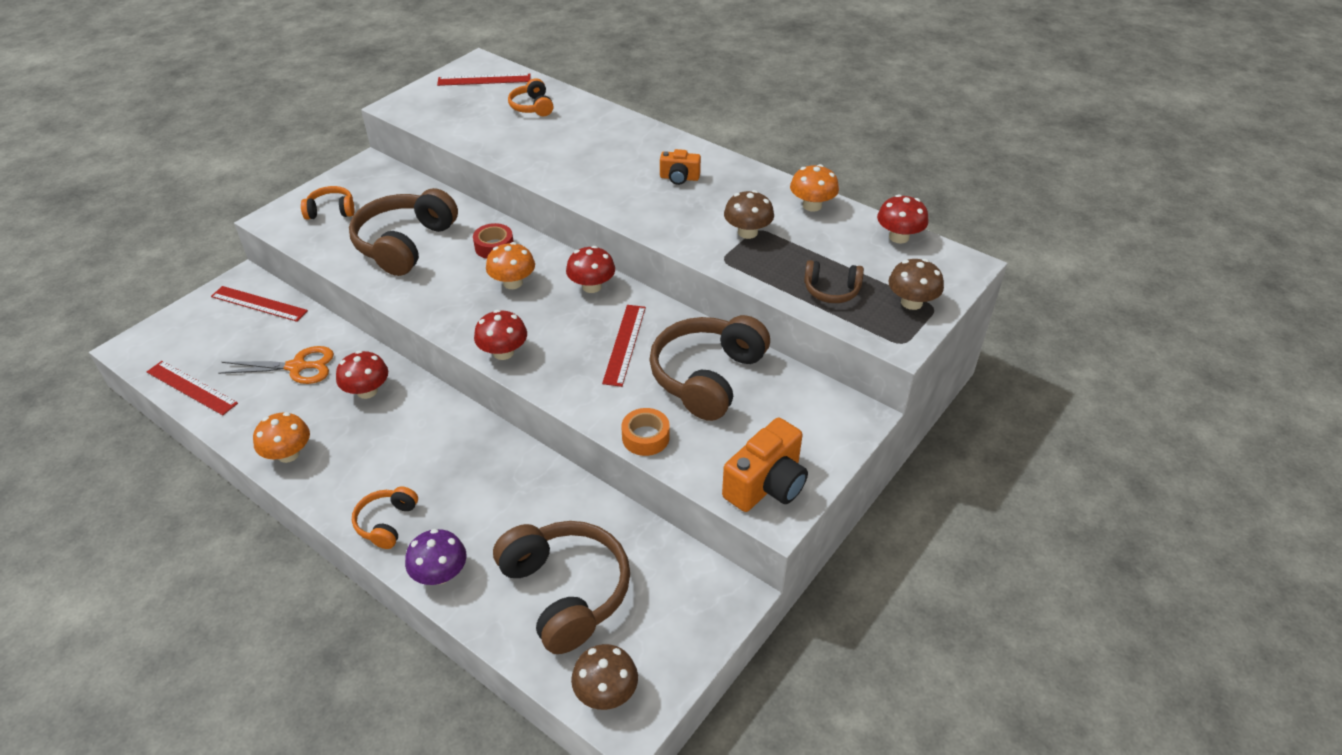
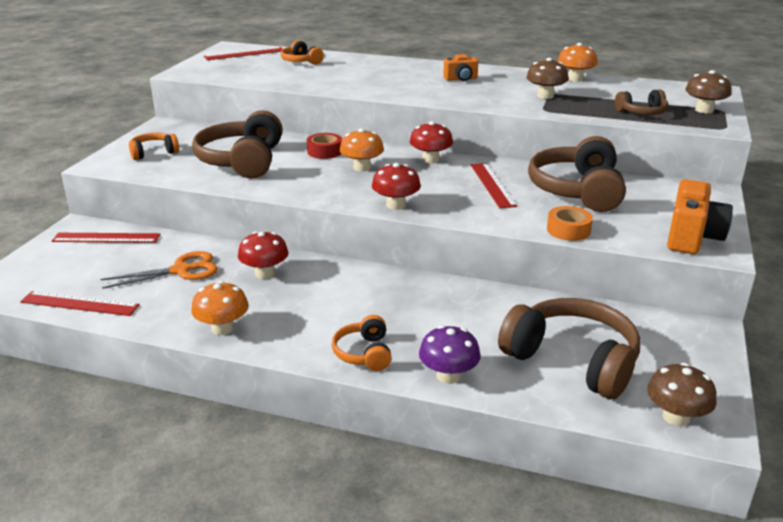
camera: 20 degrees left, 15 degrees down
(899, 237) = (654, 84): red mushroom -> none

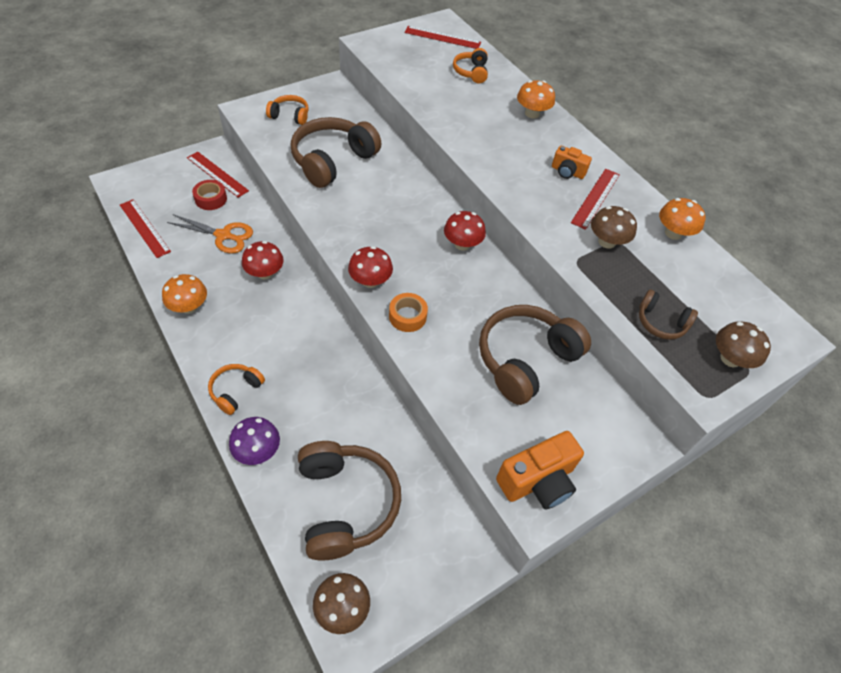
camera: 35 degrees right, 25 degrees up
(324, 151) = (399, 184): red tape -> red tape (211, 199)
(362, 167) = (401, 221): orange mushroom -> orange mushroom (532, 113)
(492, 185) = (468, 306): red ruler -> red ruler (595, 198)
(568, 230) = (453, 398): orange tape -> orange tape (407, 316)

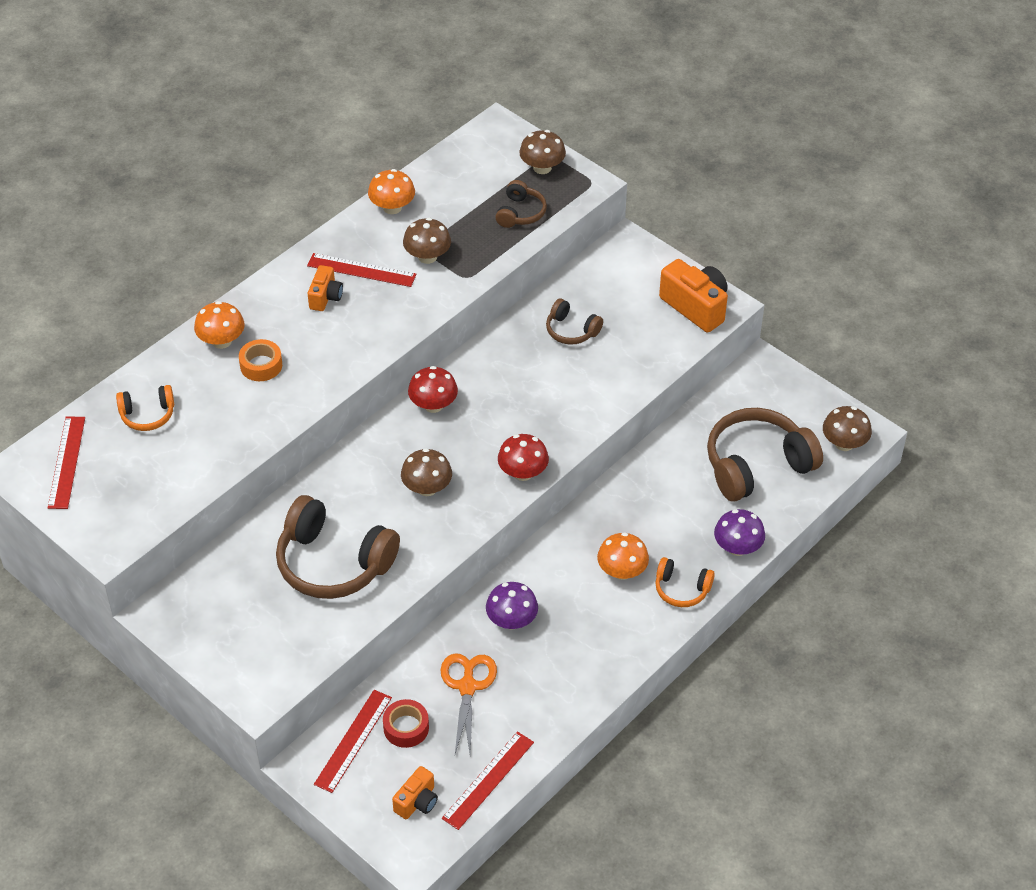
camera: 100 degrees left, 5 degrees down
(153, 192) = (417, 802): none -> orange camera
(189, 306) = (593, 676): orange mushroom -> orange mushroom (622, 571)
(265, 273) = (511, 620): red mushroom -> purple mushroom
(290, 116) = (253, 640): orange headphones -> none
(378, 221) = (427, 488): none -> brown mushroom
(407, 316) = (558, 430): orange tape -> orange tape (261, 365)
(525, 360) = (571, 330): brown headphones -> brown headphones, size x0.51

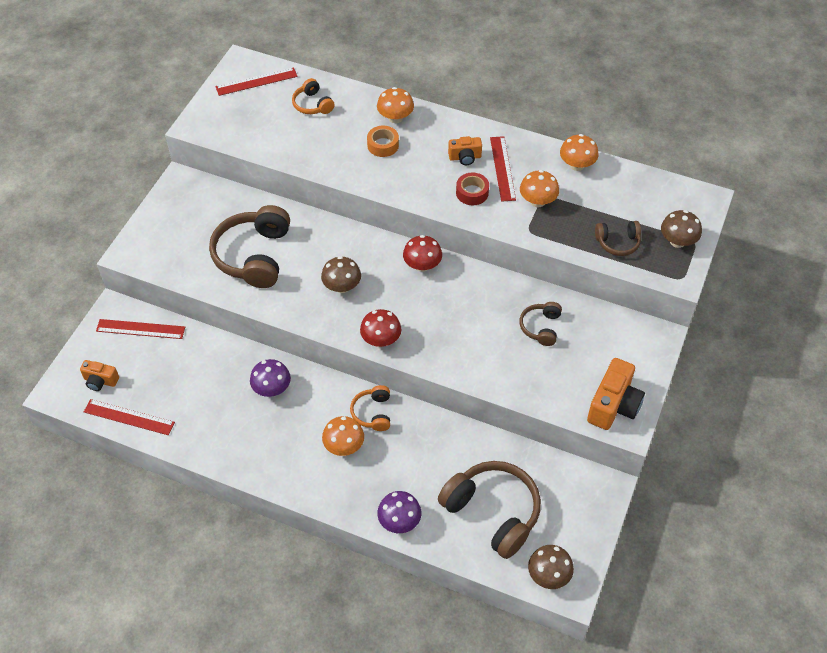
camera: 70 degrees right, 5 degrees up
(406, 728) = (159, 355): red tape -> red tape (472, 193)
(427, 256) = (537, 201): brown mushroom -> orange mushroom
(467, 687) = (204, 380): orange scissors -> none
(682, 589) = (342, 492): orange headphones -> orange headphones (373, 413)

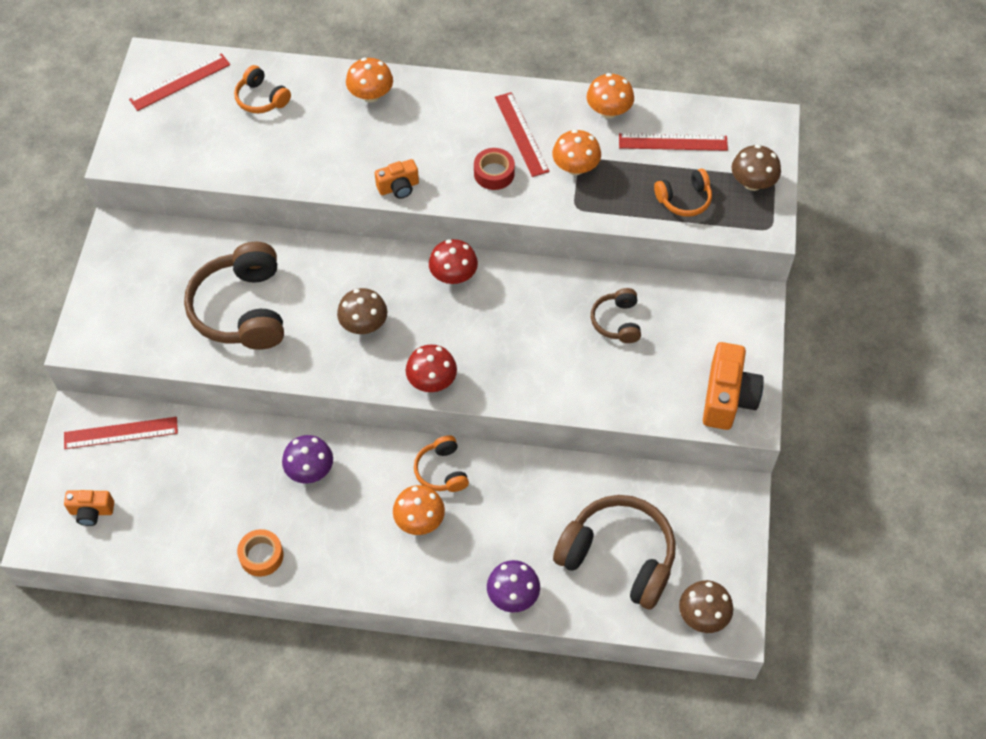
camera: 15 degrees left, 5 degrees up
(129, 417) = (143, 549): red ruler -> red ruler (673, 142)
(383, 145) = (366, 134): orange tape -> orange tape (261, 556)
(465, 157) = (472, 129): orange camera -> orange camera (398, 187)
(617, 242) = (684, 199): brown headphones -> orange headphones

